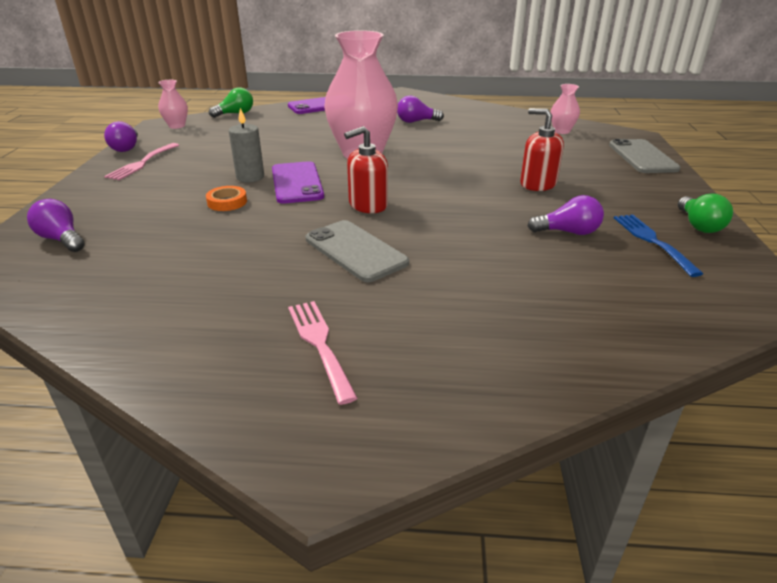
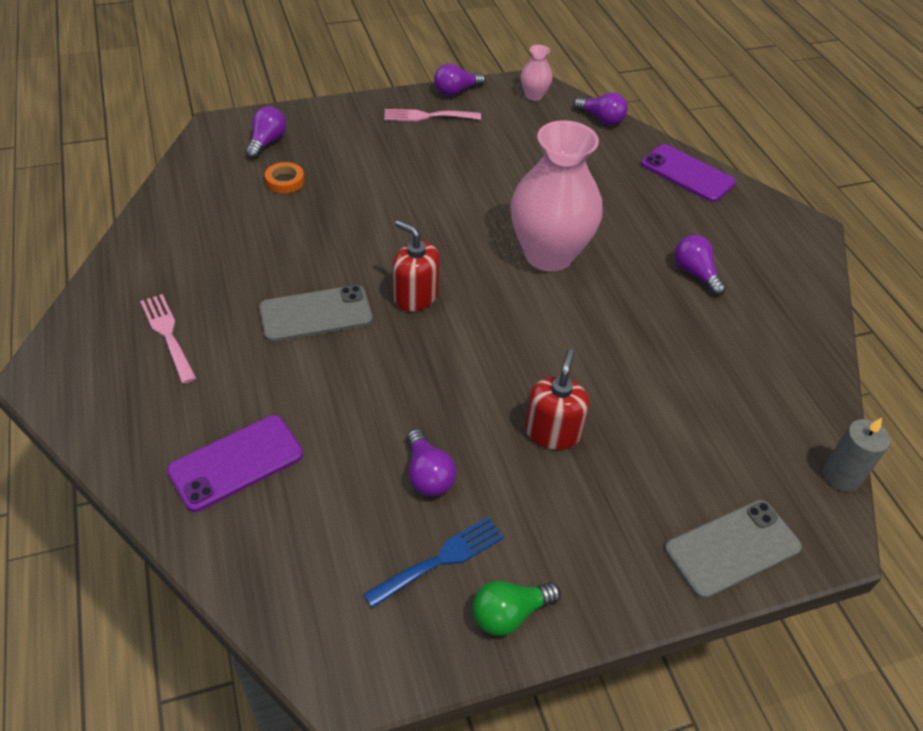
camera: 65 degrees right, 15 degrees up
(227, 202) = (373, 201): orange tape -> orange tape (285, 181)
(235, 114) = (601, 119): green light bulb -> purple light bulb
(250, 177) = (435, 194): grey candle -> grey candle (841, 475)
(296, 183) = (439, 230): purple phone -> purple phone (236, 462)
(319, 344) = (167, 334): pink fork -> pink fork turned 75 degrees counterclockwise
(355, 251) = (316, 314): grey phone -> grey phone turned 45 degrees clockwise
(561, 131) = (778, 438): pink vase -> none

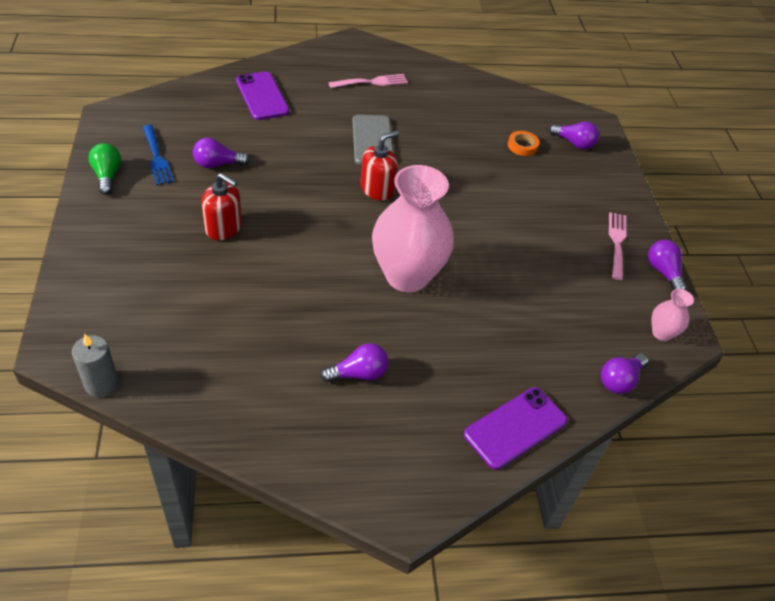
camera: 100 degrees right, 0 degrees up
(732, 549) = (84, 289): grey phone -> none

